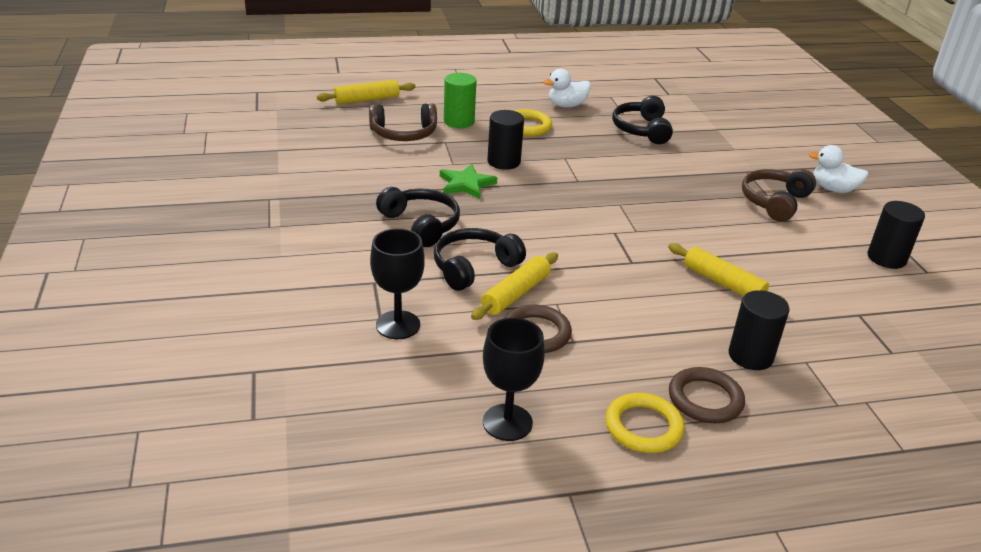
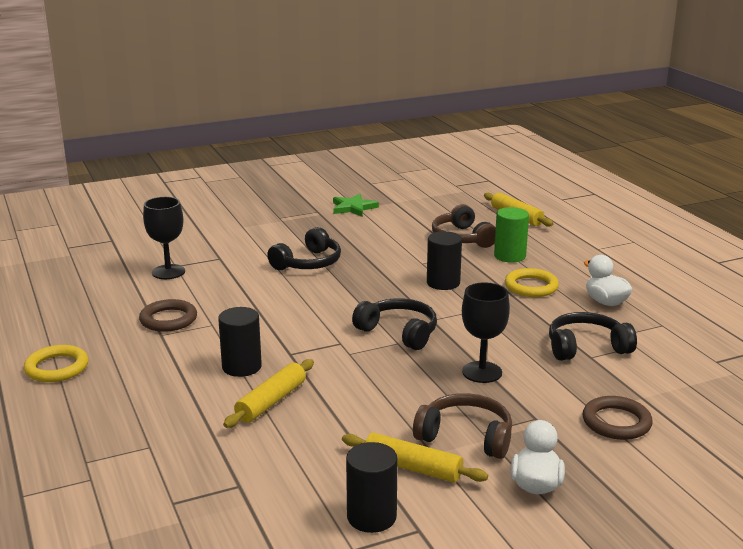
camera: 80 degrees right, 10 degrees down
(466, 184) = (387, 272): green star -> green star (353, 208)
(474, 267) = (253, 288): black headphones -> black headphones (399, 332)
(507, 422) = (63, 318): black goblet -> black goblet (482, 372)
(515, 294) = (220, 307): yellow rolling pin -> yellow rolling pin (412, 467)
(705, 399) = (90, 393): brown ring -> brown ring (616, 422)
(750, 356) = (153, 416): black cylinder -> black cylinder (241, 367)

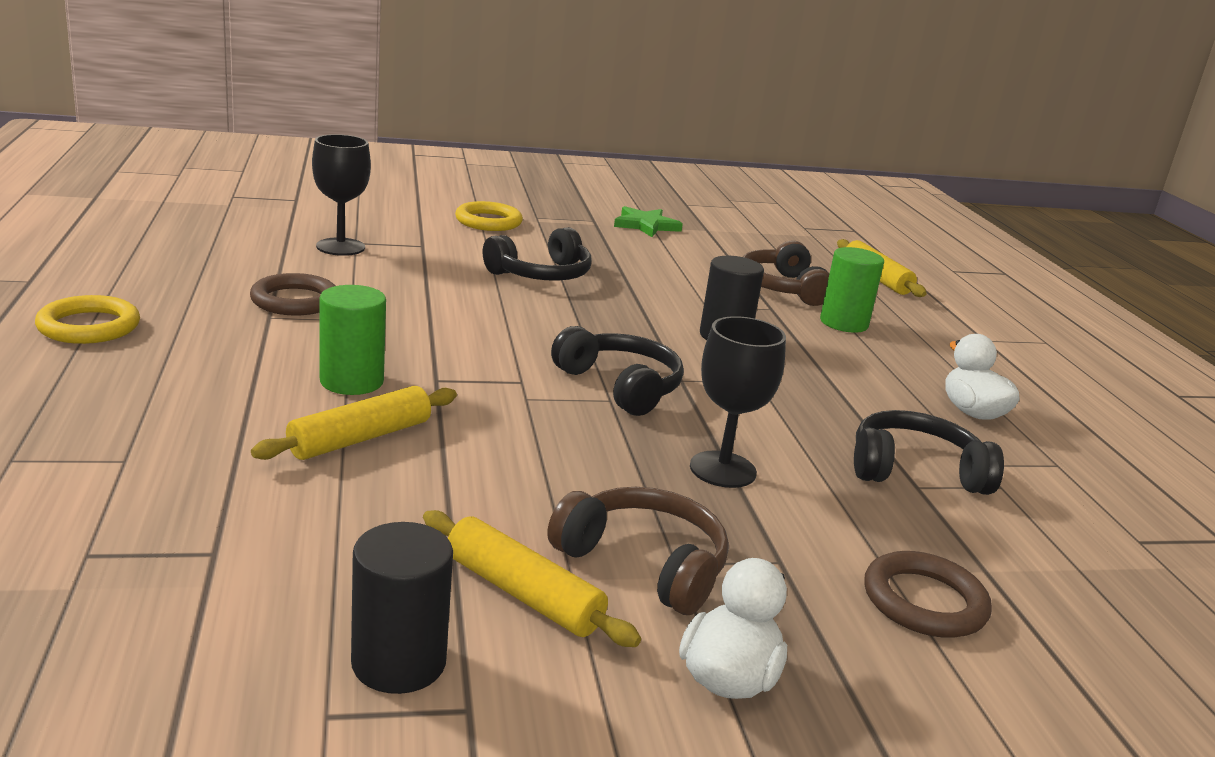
camera: 10 degrees right, 0 degrees up
(241, 367) = (351, 381): black cylinder -> green cylinder
(531, 286) = (859, 368): yellow ring -> yellow ring (488, 221)

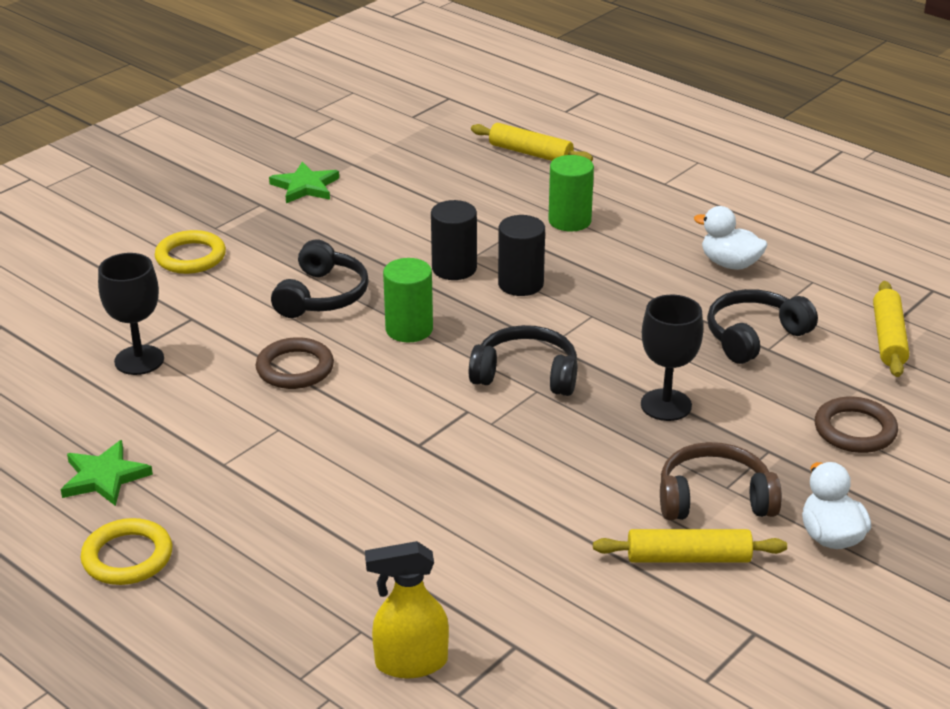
camera: 35 degrees left, 10 degrees up
(106, 505) = (410, 663): none -> yellow spray bottle
(179, 284) = (104, 477): none -> green star
(295, 301) = (211, 437): brown ring -> brown ring (295, 368)
(351, 381) = (375, 482): green cylinder -> green cylinder (409, 329)
(360, 438) = (455, 521): yellow rolling pin -> yellow rolling pin (888, 338)
(399, 662) = (694, 634): black cylinder -> black cylinder (454, 268)
(782, 288) = (489, 205): brown headphones -> none

